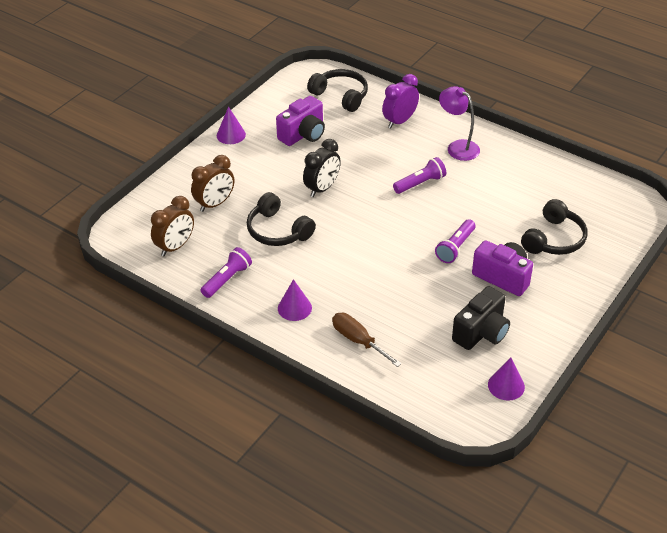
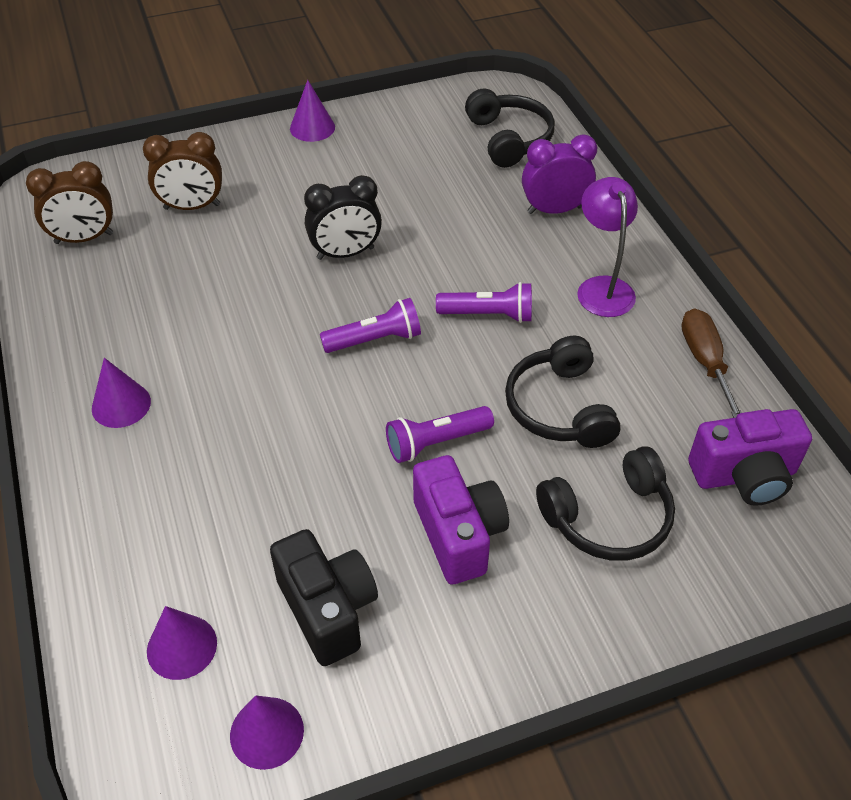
camera: 35 degrees right, 5 degrees up
(227, 279) = (90, 315): purple flashlight -> purple flashlight (375, 339)
(278, 230) = (225, 282): black headphones -> black headphones (560, 407)
(303, 134) = (402, 168): purple camera -> purple camera (744, 476)
(358, 340) = (144, 507): brown screwdriver -> brown screwdriver (705, 362)
(438, 379) = (182, 647): none -> purple cone
(481, 332) = (328, 609): black camera -> black camera turned 105 degrees counterclockwise

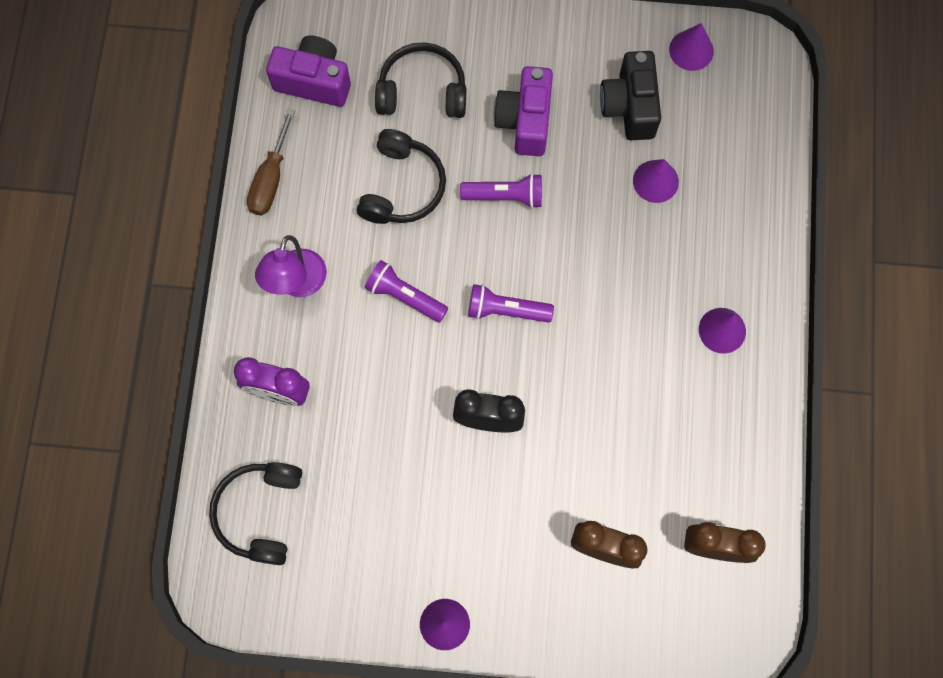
camera: 155 degrees left, 25 degrees up
(182, 647) = (726, 120): purple cone -> purple cone (655, 181)

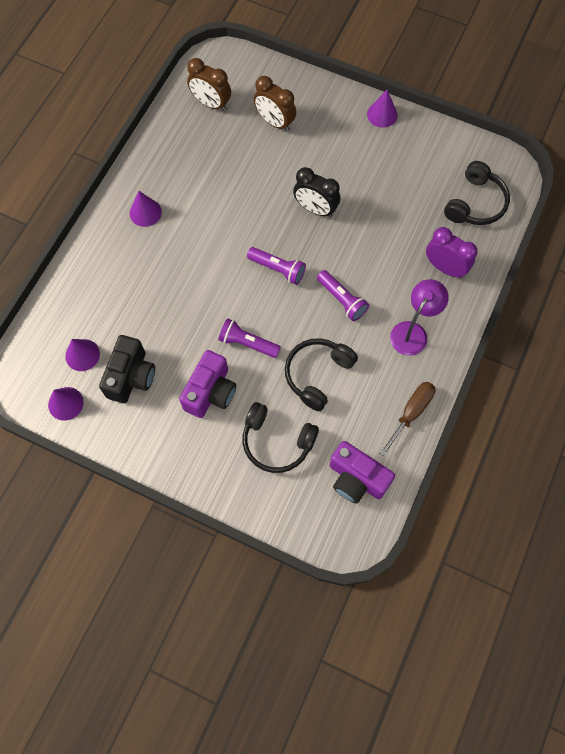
camera: 160 degrees left, 5 degrees down
(655, 181) = (139, 318): purple cone -> purple cone (82, 355)

